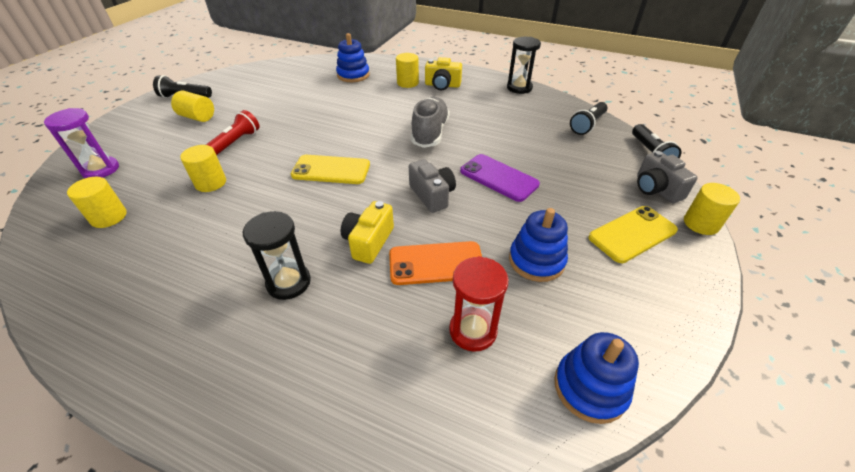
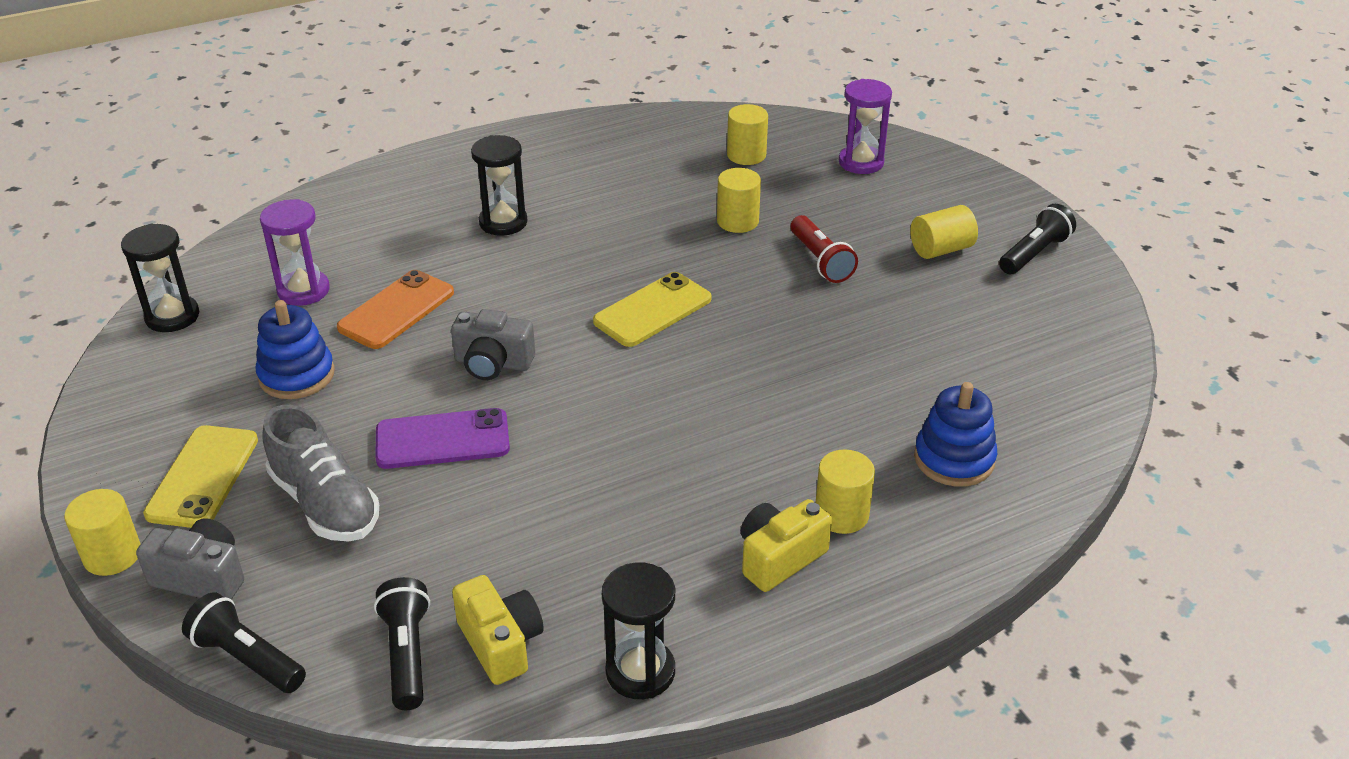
camera: 130 degrees right, 5 degrees down
(368, 242) = (487, 284): yellow camera -> yellow camera (501, 643)
(430, 133) = (631, 441): grey shoe -> grey shoe (325, 503)
(473, 330) = (303, 290): red hourglass -> purple hourglass
(590, 388) = (172, 316): blue stacking toy -> black hourglass

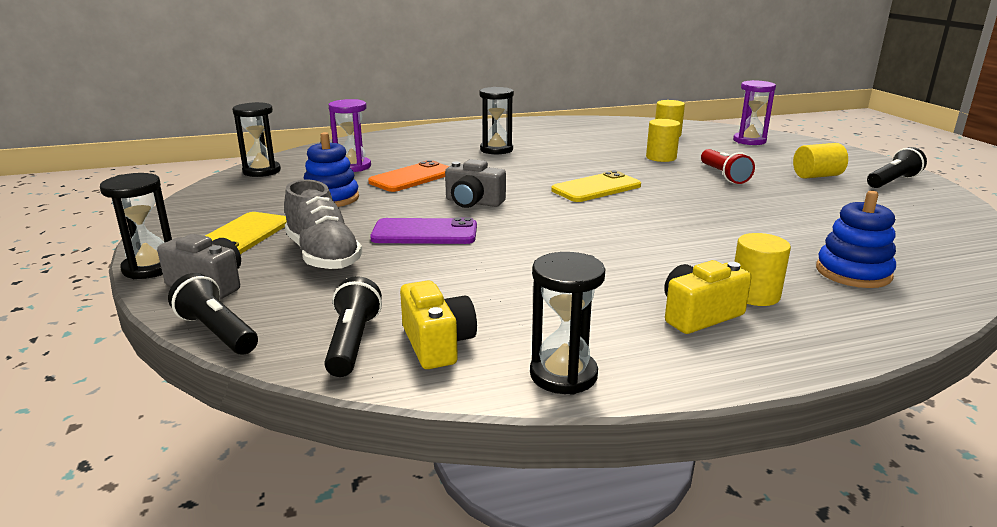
camera: 10 degrees right, 15 degrees down
(112, 555) = (150, 268): yellow cylinder -> black hourglass

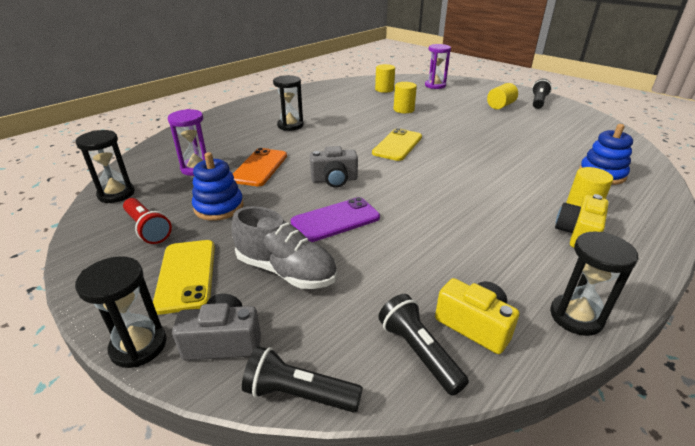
camera: 30 degrees left, 10 degrees up
(724, 175) = (455, 116): red flashlight -> red flashlight (148, 229)

